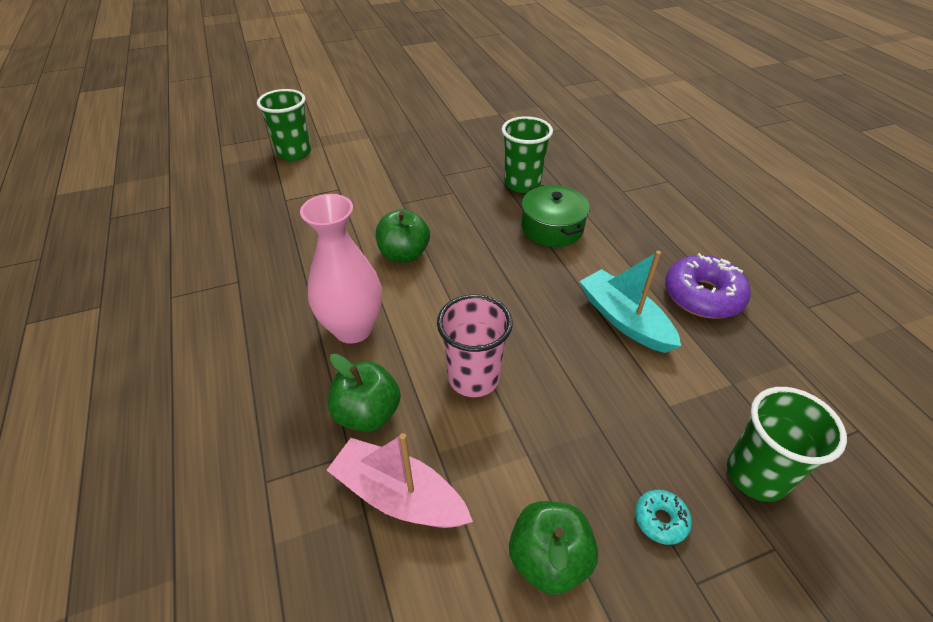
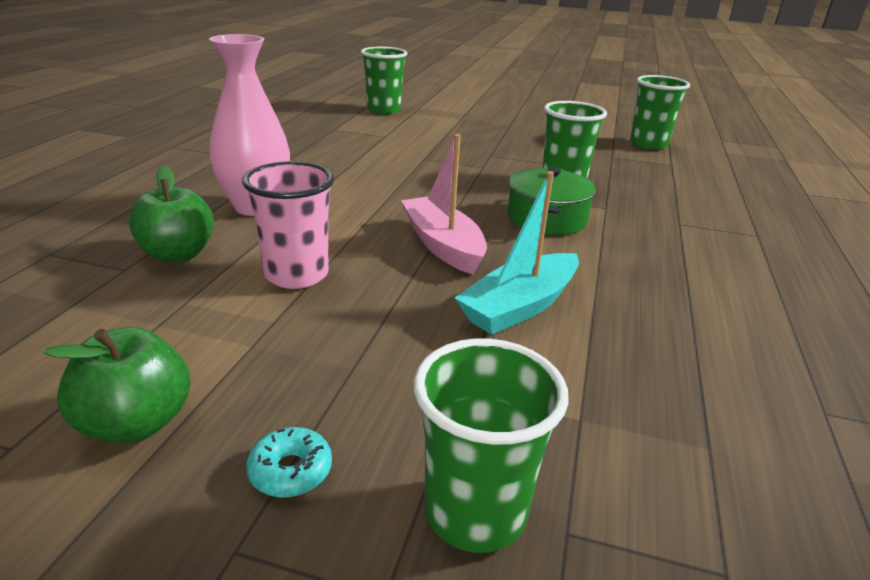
camera: 35 degrees right, 15 degrees down
(399, 496) = (109, 309): pink boat -> pink boat (442, 245)
(404, 254) = (372, 185): green apple -> none
(527, 111) = (648, 144): none -> green cup
(624, 320) = (520, 307): turquoise boat -> turquoise boat turned 135 degrees counterclockwise
(703, 296) = (659, 332): purple donut -> none

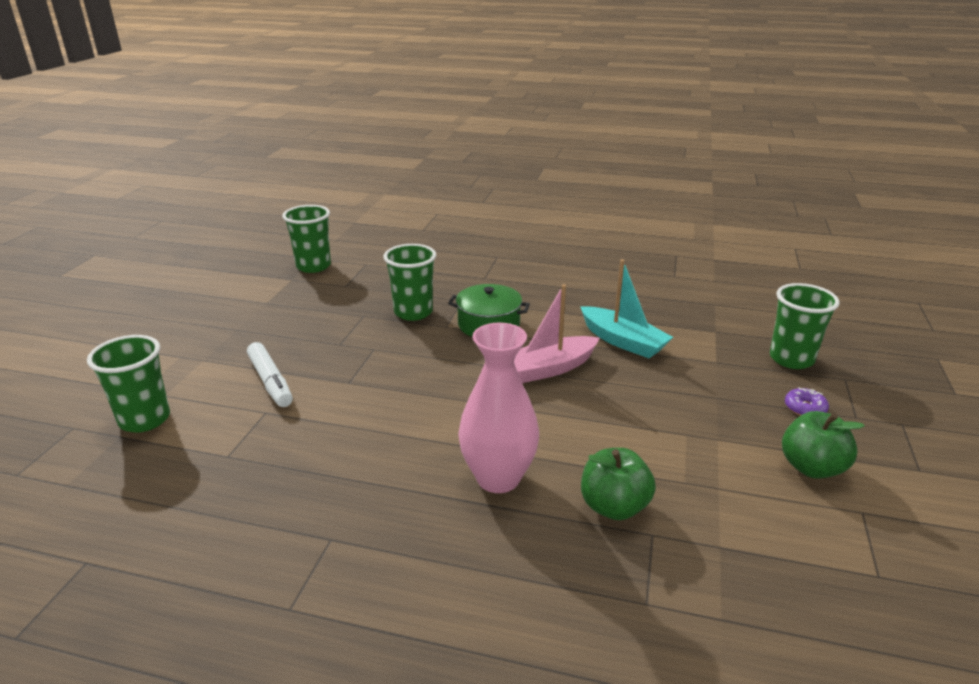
camera: 90 degrees left, 0 degrees up
(290, 471) = (805, 408): turquoise donut -> purple donut
(296, 275) = (621, 432): pink cup -> none
(427, 136) = (270, 381): none -> white marker

